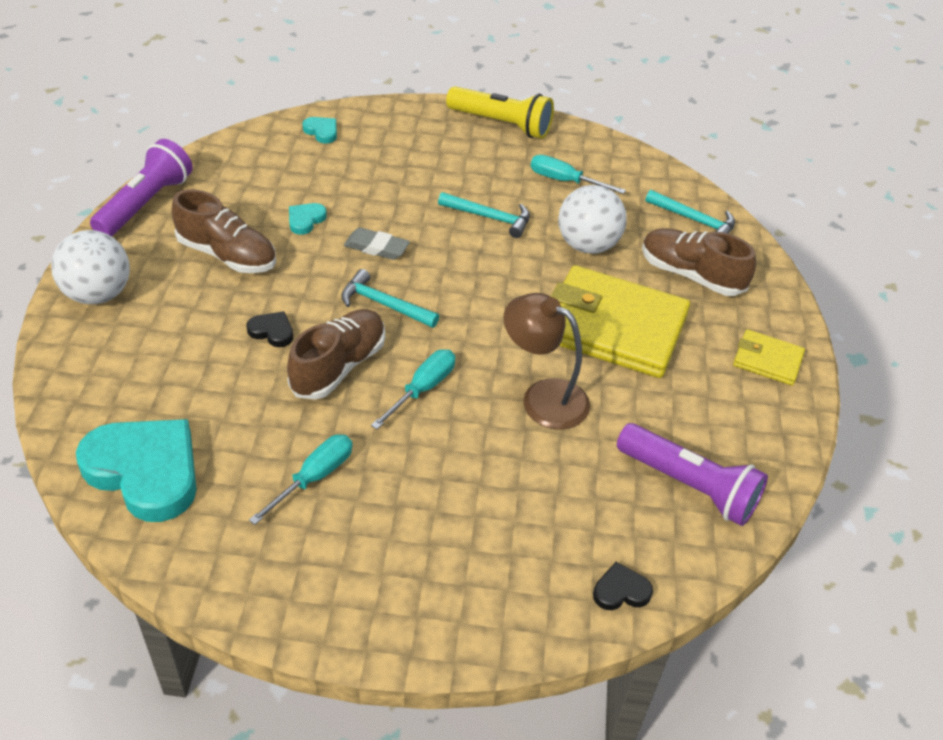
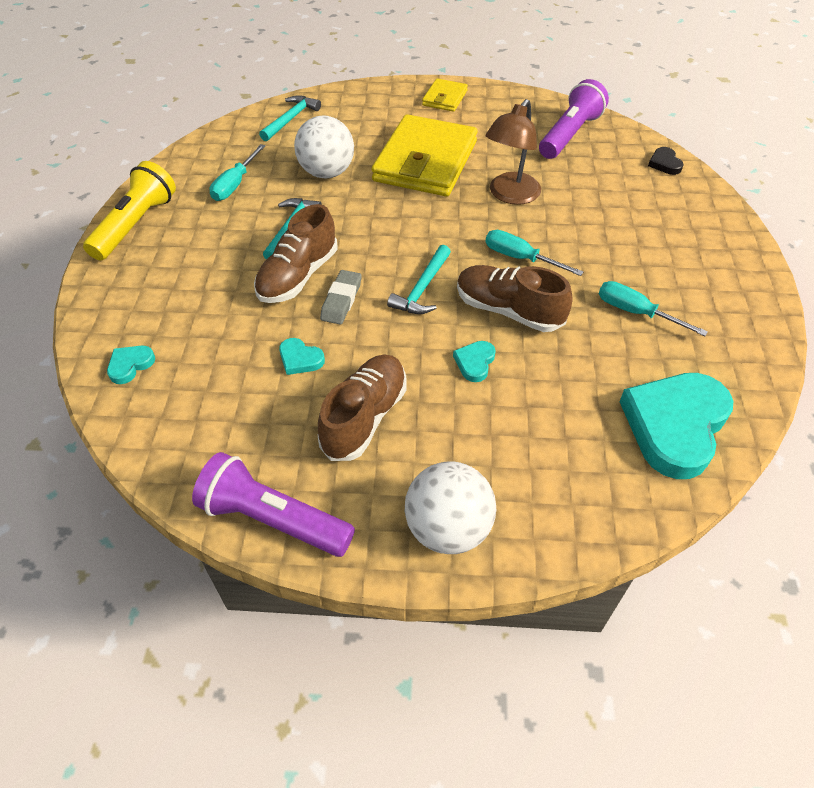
camera: 90 degrees left, 5 degrees up
(272, 331) = (475, 362): black heart -> turquoise heart
(691, 275) = (359, 124): brown shoe -> brown shoe (298, 276)

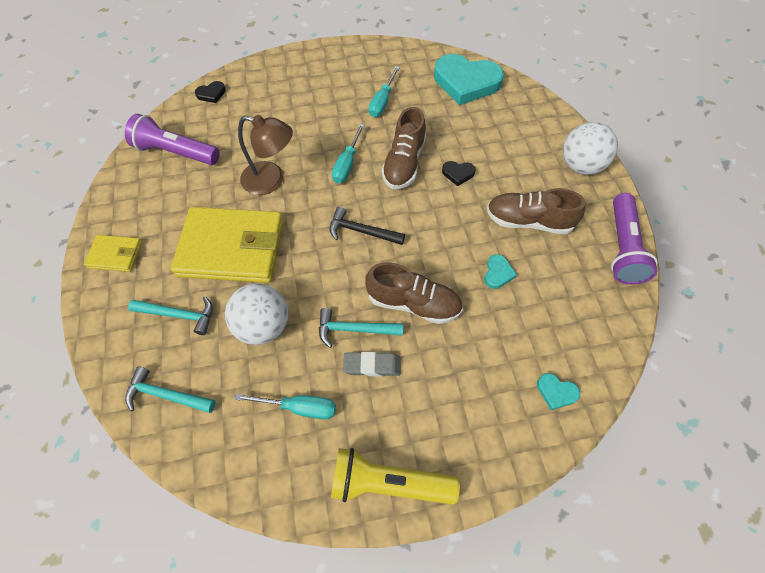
camera: 105 degrees left, 10 degrees up
(341, 300) = (430, 264): grey eraser -> grey eraser (372, 365)
(411, 253) = (361, 231): none -> black hammer
(422, 289) = (399, 216): turquoise hammer -> turquoise hammer (179, 315)
(475, 362) = (458, 173): turquoise heart -> black heart

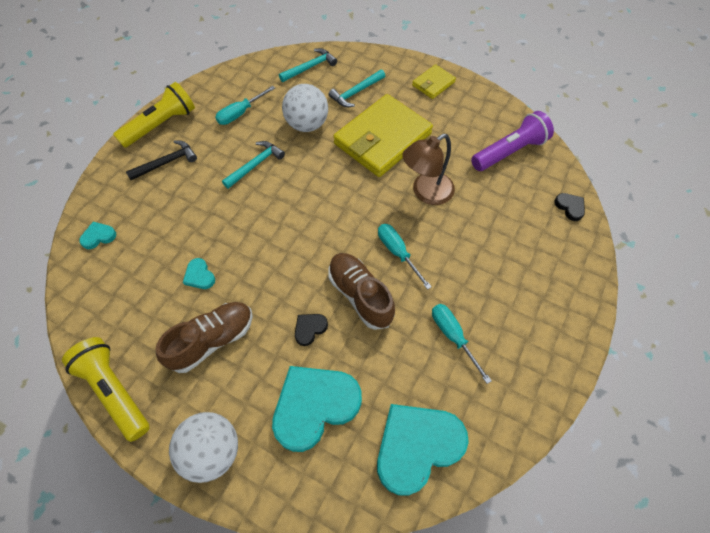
camera: 130 degrees right, 0 degrees up
(211, 94) = (570, 207): black heart -> black heart turned 135 degrees clockwise
(361, 231) = (323, 218): black hammer -> black hammer (166, 162)
(372, 365) = (224, 158): grey eraser -> none
(413, 303) = (236, 207): brown shoe -> none
(500, 137) = (314, 406): none -> turquoise heart
(622, 248) = (115, 390): purple flashlight -> yellow flashlight

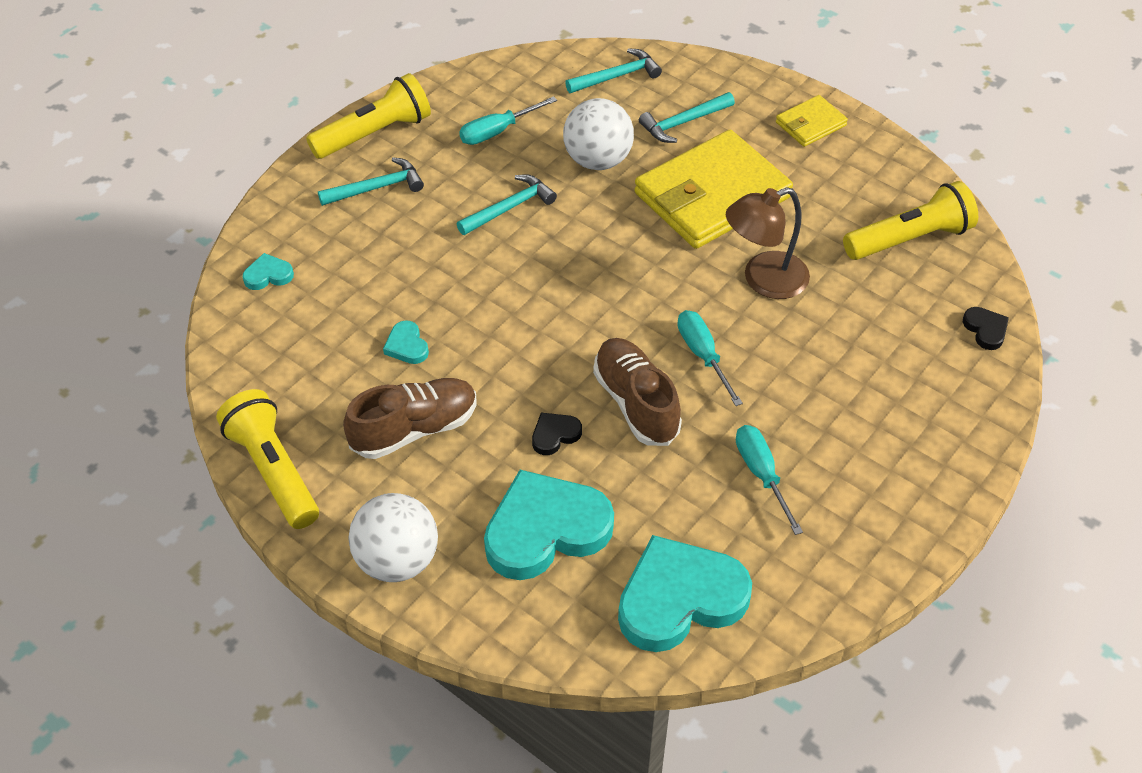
camera: 10 degrees right, 10 degrees down
(166, 162) = (377, 188): black hammer -> turquoise hammer
(509, 152) = (910, 239): purple flashlight -> yellow flashlight

